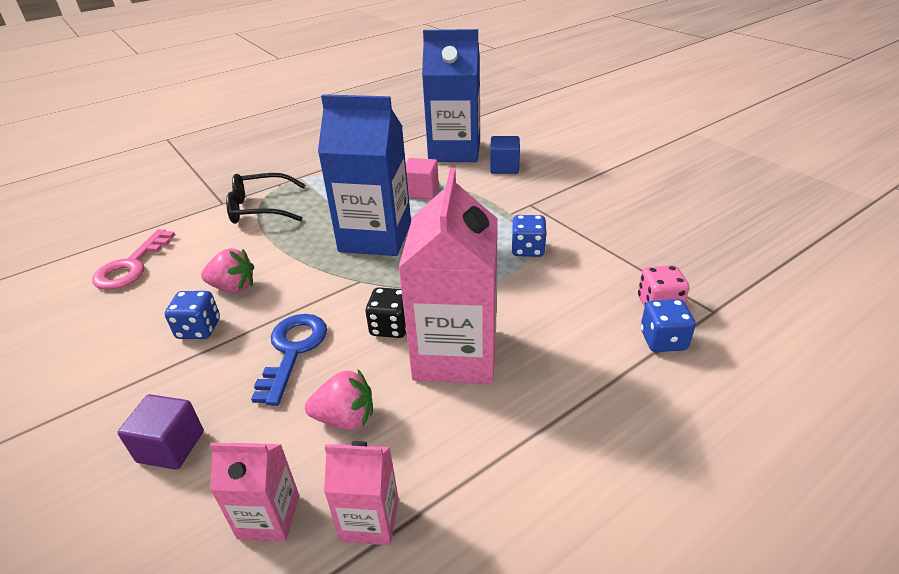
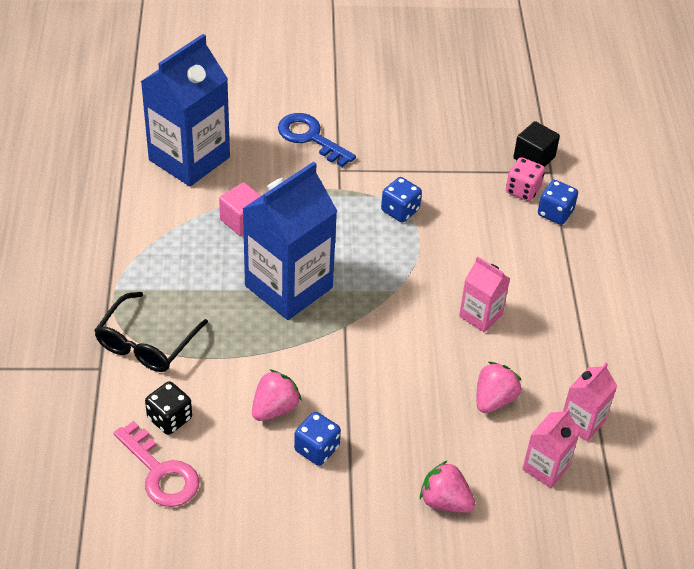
camera: 60 degrees left, 10 degrees up
(171, 446) = (445, 501): purple cube -> pink strawberry
(293, 351) = (398, 401): blue key -> blue key (310, 137)
(391, 327) = (421, 334): black dice -> black dice (169, 418)
(455, 354) = (480, 315): pink carton -> pink carton, size x0.50
(504, 167) = (260, 147): blue cube -> none
(712, 291) = (534, 158): none -> black cube

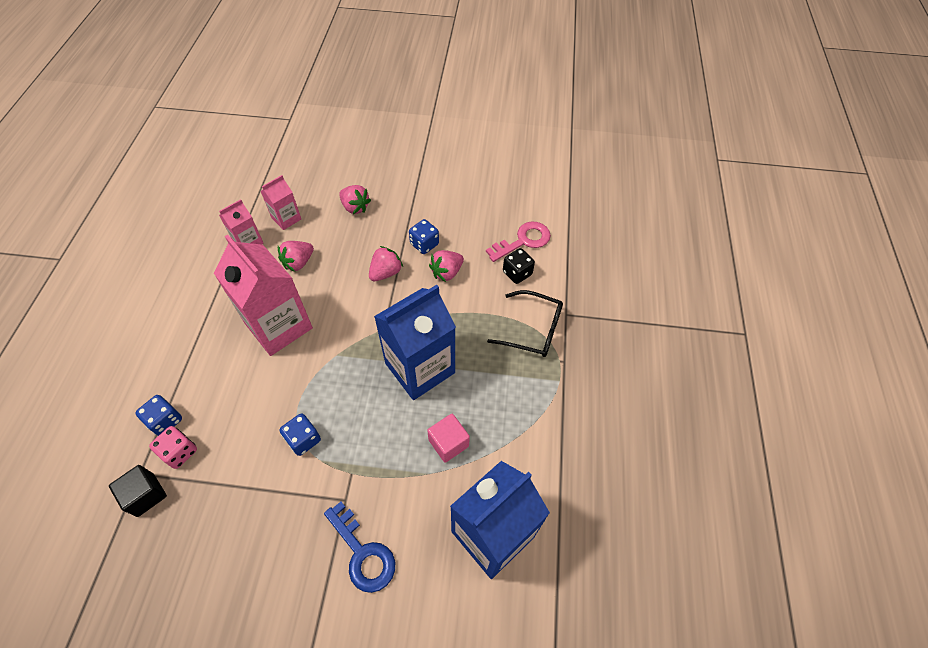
camera: 170 degrees left, 10 degrees up
(146, 343) = (533, 330): black glasses -> black glasses turned 75 degrees clockwise
(160, 472) = (523, 241): pink key -> pink key turned 90 degrees clockwise
(363, 399) = (386, 272): none -> pink strawberry
(480, 315) = (279, 326): pink carton -> pink carton, size x2.01

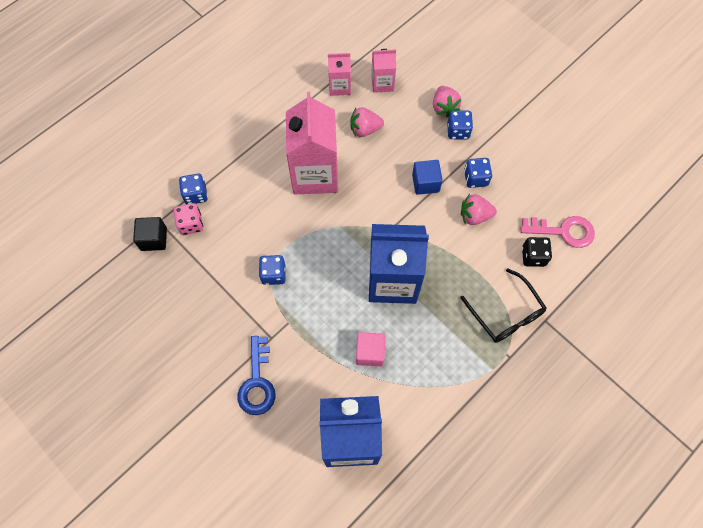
camera: 40 degrees right, 10 degrees up
(381, 218) = (458, 131): none -> blue dice
(386, 272) = (425, 183): pink strawberry -> blue cube

